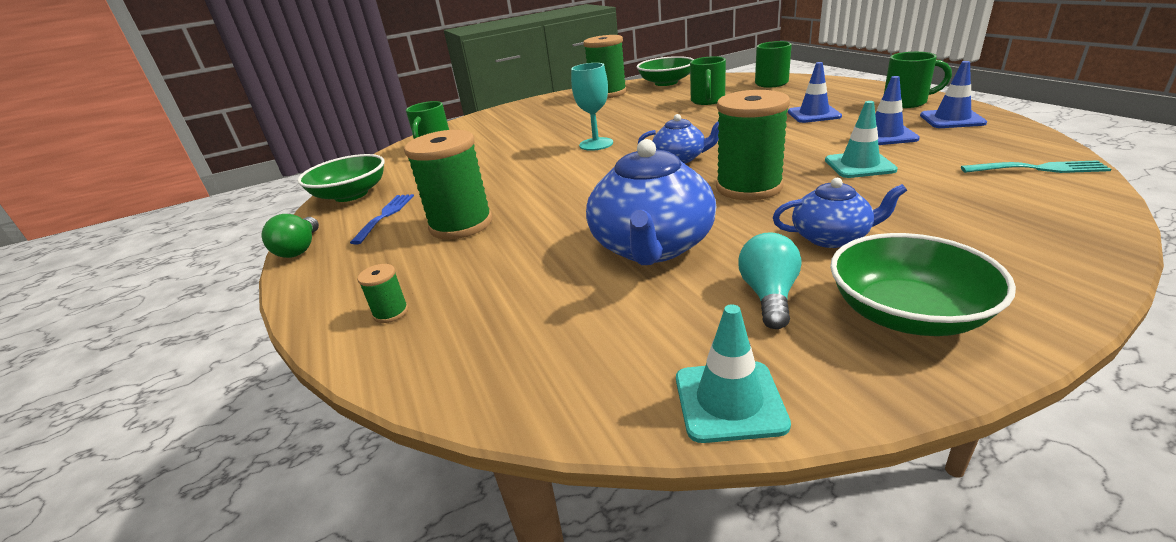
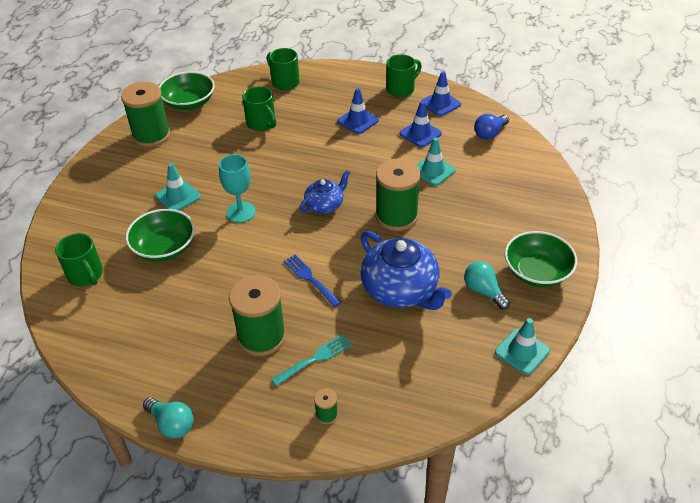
camera: 50 degrees left, 15 degrees up
(300, 249) = (172, 424): green light bulb -> turquoise light bulb
(351, 195) = (109, 362): green bowl -> green bowl (164, 248)
(385, 215) = (186, 362): blue fork -> blue fork (310, 279)
(566, 125) = (178, 196): none -> turquoise traffic cone
(831, 237) = (472, 239): blue teapot -> none
(1006, 154) = (490, 133): none -> blue light bulb
(1039, 168) = (511, 142): turquoise fork -> turquoise fork (315, 358)

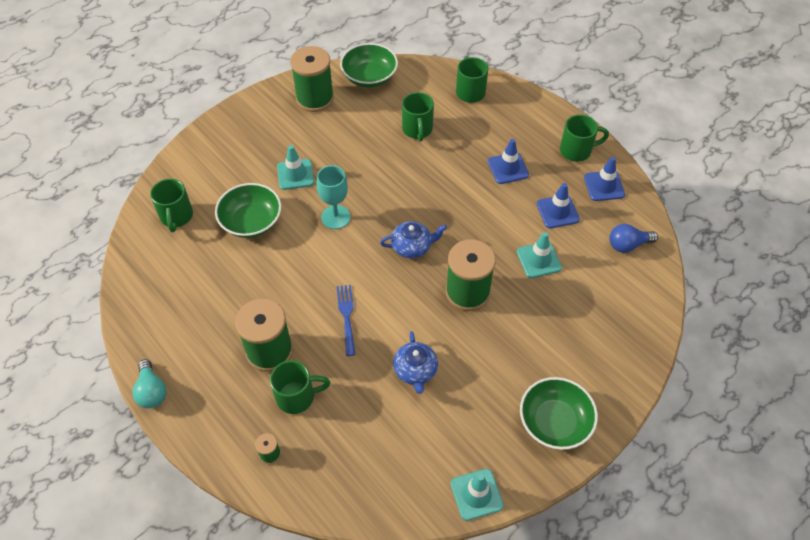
camera: 30 degrees right, 10 degrees up
(315, 358) = (297, 396): turquoise fork -> green mug
(400, 290) = (415, 371): blue teapot -> blue teapot, size x0.56
(483, 291) = (488, 414): turquoise light bulb -> none

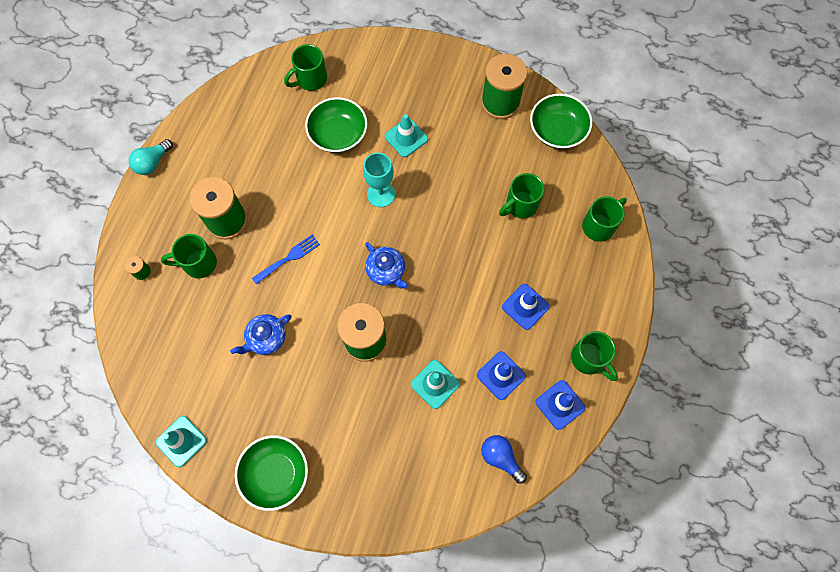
camera: 60 degrees right, 15 degrees up
(297, 396) = (198, 263): green mug -> green mug turned 120 degrees clockwise

